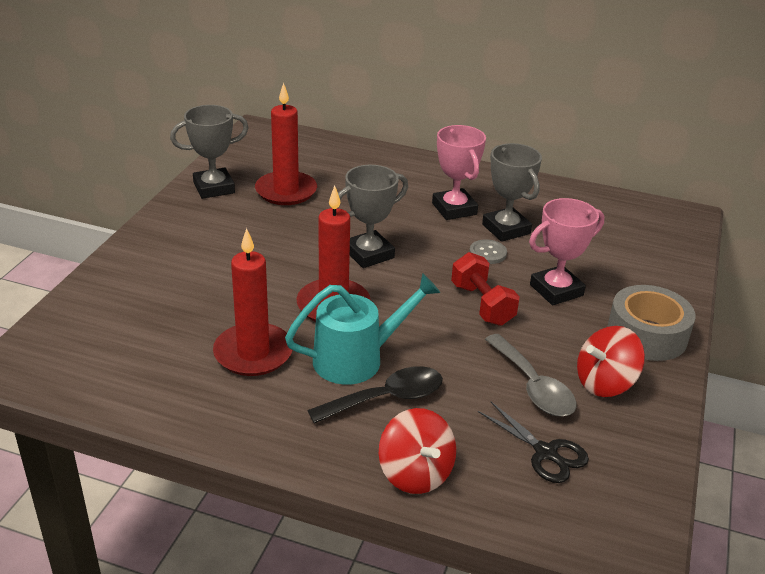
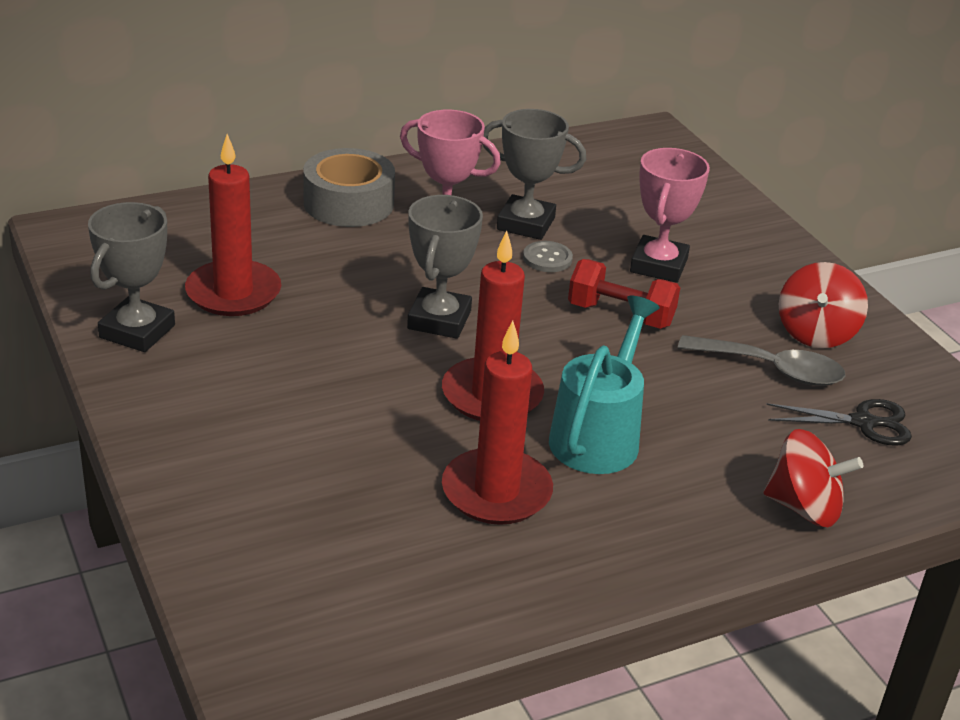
camera: 45 degrees left, 0 degrees up
(387, 398) = (681, 456): black spoon -> none
(647, 335) = (783, 269): grey tape -> grey tape (348, 203)

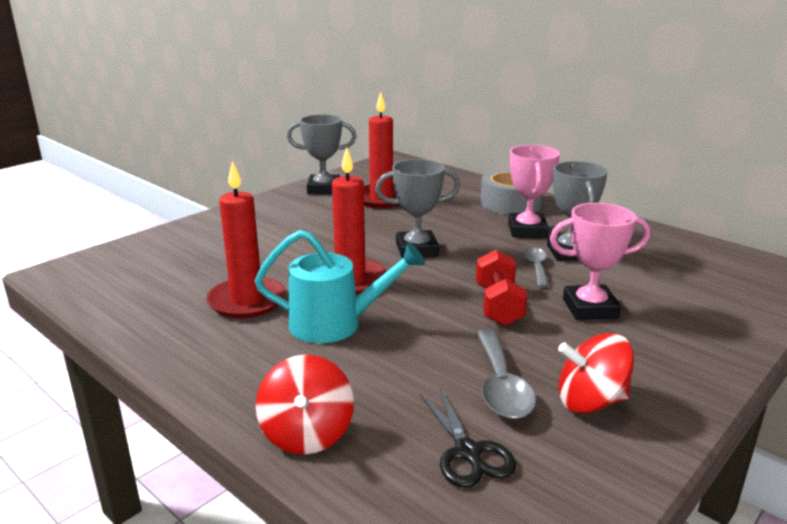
camera: 70 degrees right, 10 degrees down
(547, 258) = (536, 267): grey button -> grey spoon

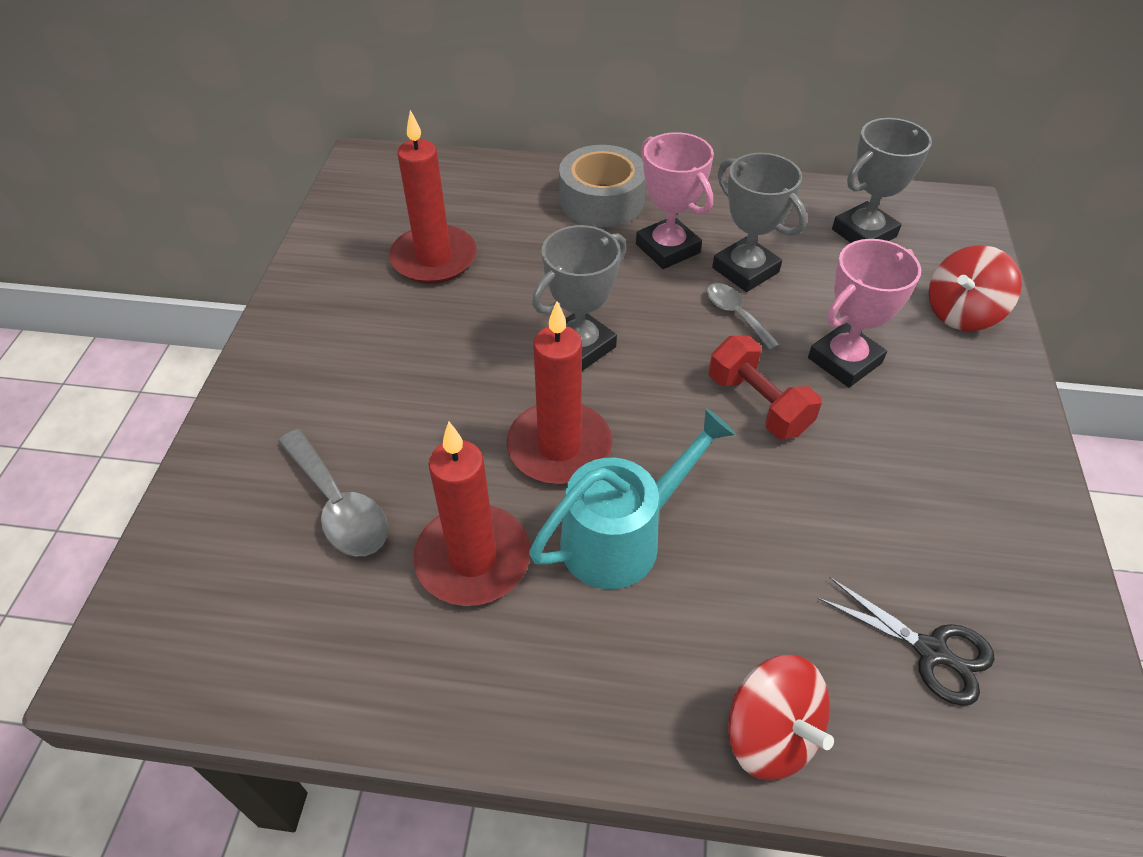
camera: 35 degrees left, 25 degrees up
(324, 189) = (332, 270): grey trophy -> grey trophy (864, 233)
(501, 386) = (873, 534): grey spoon -> grey spoon (339, 506)
(590, 401) = (962, 508): red spinning top -> red spinning top (961, 313)

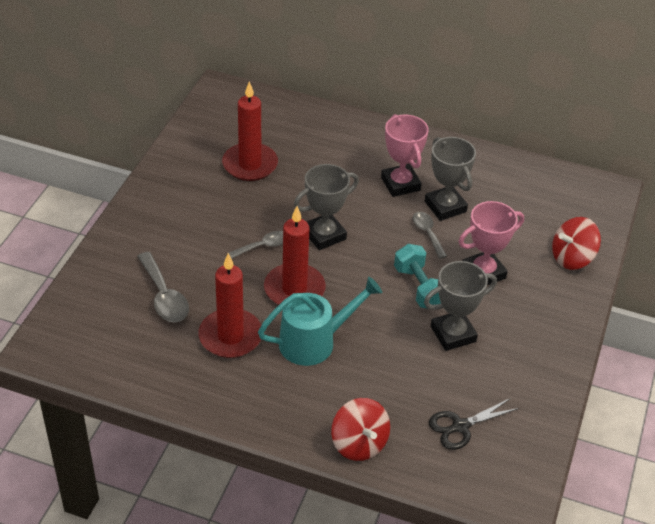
camera: 10 degrees right, 5 degrees down
(487, 383) = (263, 246): none -> grey spoon
(601, 200) = (369, 144): grey tape -> none
(758, 404) = (419, 287): red dumbbell -> turquoise dumbbell
(864, 233) = (534, 196): grey trophy -> grey trophy (453, 334)
(932, 652) = (460, 426): black scissors -> black scissors turned 105 degrees clockwise

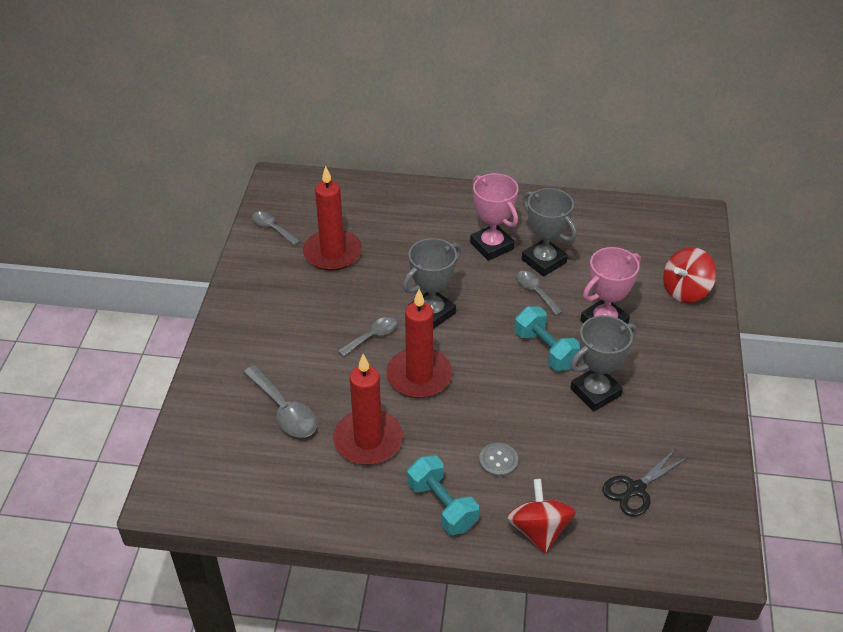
camera: 10 degrees left, 0 degrees up
(201, 133) = (272, 228): none -> grey spoon
(279, 405) = (442, 506): none -> turquoise dumbbell
(315, 341) = (458, 428): turquoise watering can -> none
(342, 377) = (498, 461): none -> grey button
(359, 443) = (539, 530): red spinning top -> red spinning top turned 150 degrees counterclockwise

